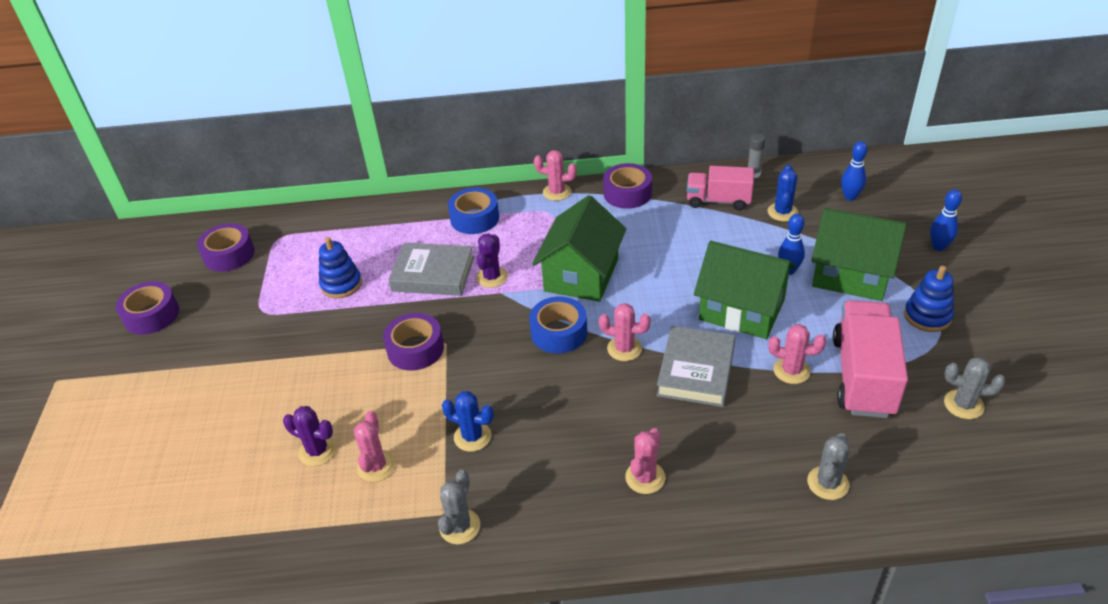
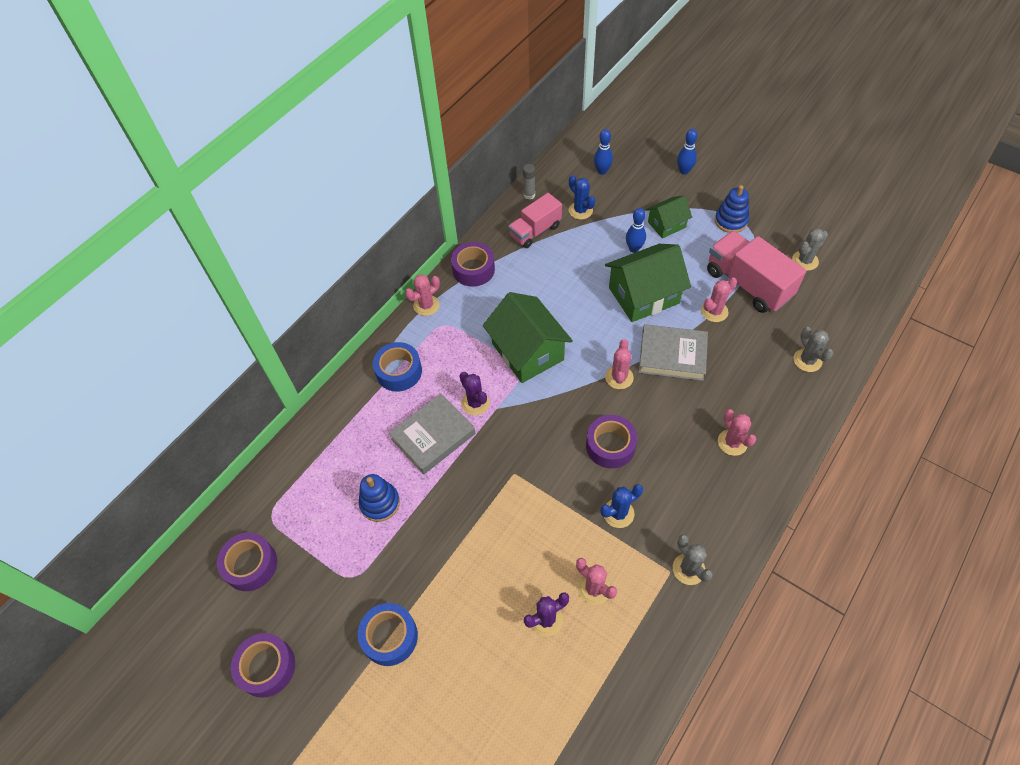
camera: 50 degrees left, 15 degrees up
(415, 349) = (502, 496): purple tape -> purple tape (610, 446)
(559, 332) = (570, 402): blue tape -> blue tape (390, 637)
(624, 348) = (619, 377): pink cactus -> pink cactus turned 45 degrees counterclockwise
(696, 371) = (672, 355): grey book -> grey book turned 45 degrees counterclockwise
(851, 274) = (666, 224): green house -> green house, size x0.56

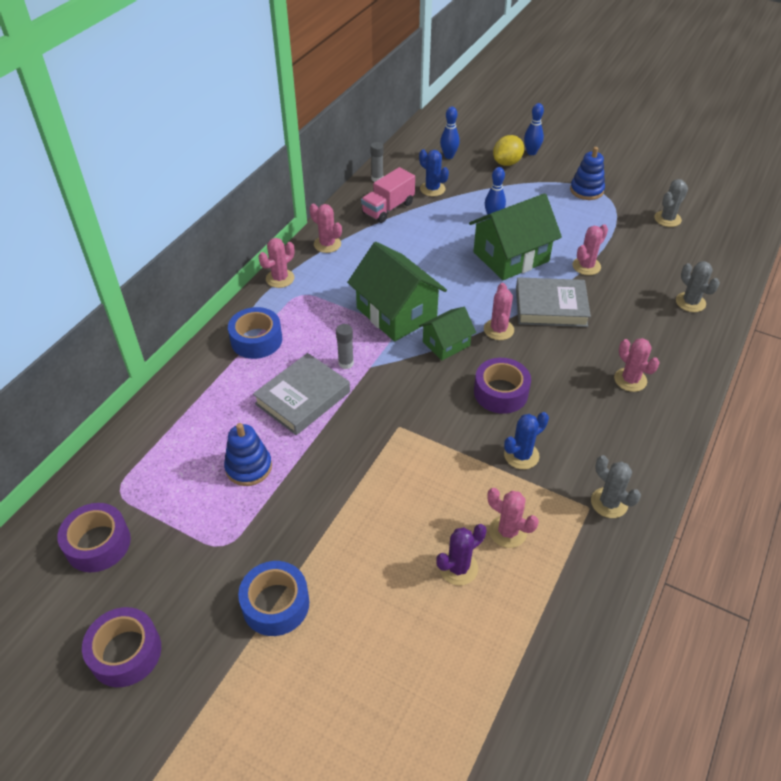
camera: 10 degrees left, 10 degrees down
(473, 269) = (327, 244): purple tape -> pink cactus
(475, 403) = (346, 363): purple cactus -> grey glue stick
(658, 182) = (507, 163): none -> yellow lemon
(666, 224) = (522, 196): green house -> green house (446, 344)
(748, 284) = (615, 241): pink truck -> none

